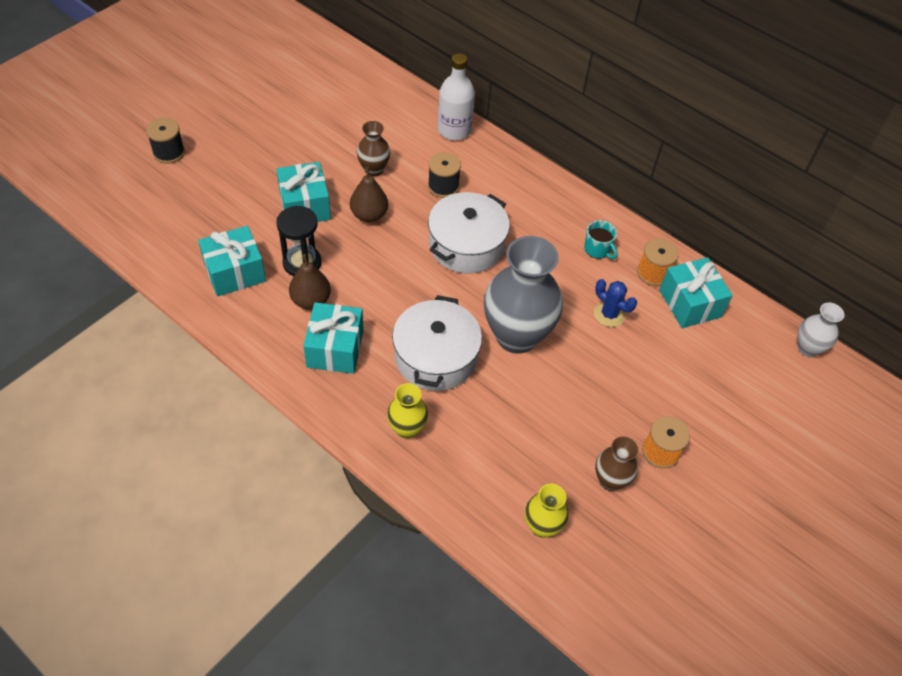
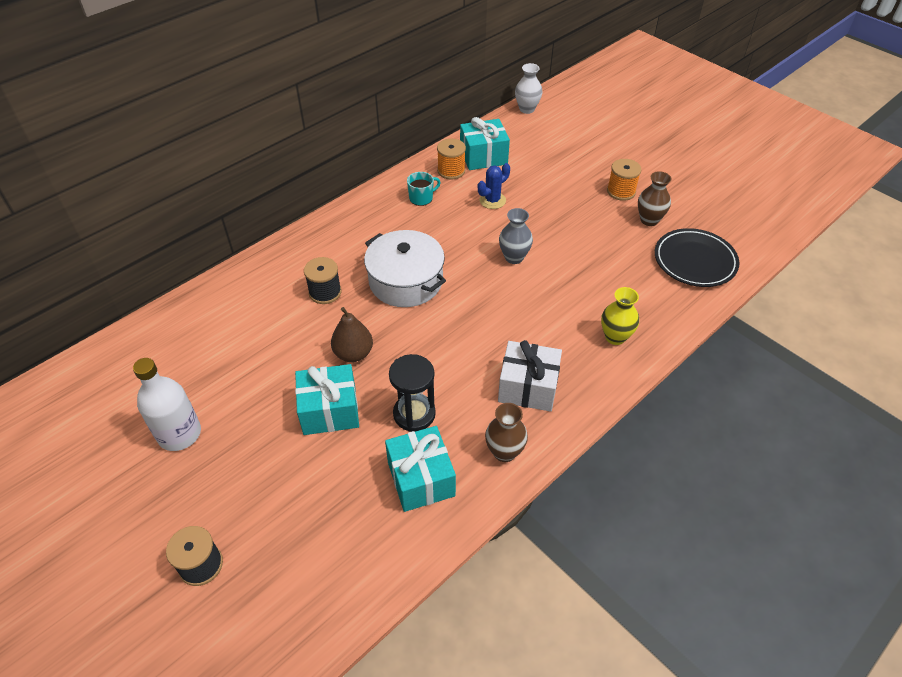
camera: 80 degrees left, 5 degrees down
(311, 300) = (466, 406): brown pear -> none
(335, 349) = (528, 387): turquoise gift -> white gift
(373, 169) = (287, 347): brown vase -> brown vase (504, 452)
(435, 357) = (537, 312): white pot -> none
(454, 130) = (245, 278): white bottle -> white bottle (179, 434)
(516, 336) = (514, 257): grey vase -> grey vase, size x0.50
(542, 526) = (694, 261): yellow vase -> black plate

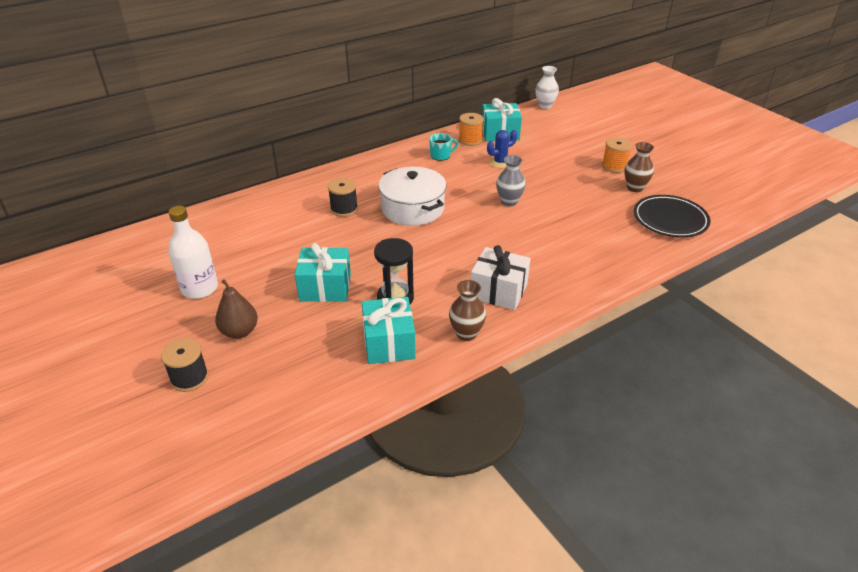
camera: 10 degrees right, 10 degrees down
(353, 353) = (356, 252): brown pear -> brown pear (239, 331)
(615, 337) = (585, 265): yellow vase -> none

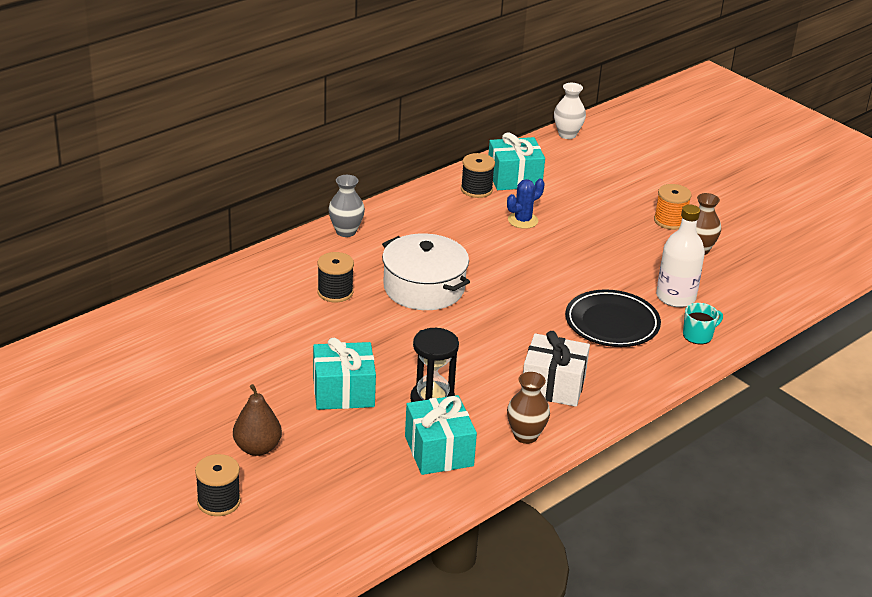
camera: 10 degrees left, 5 degrees down
(200, 288) = (187, 401): white bottle -> white bottle (675, 297)
(441, 155) = (442, 213): turquoise mug -> turquoise mug (698, 335)
(470, 140) = (476, 189): orange spool -> black spool
(509, 202) = (544, 274): grey vase -> grey vase (346, 231)
(670, 220) = (745, 289): black plate -> black plate (612, 323)

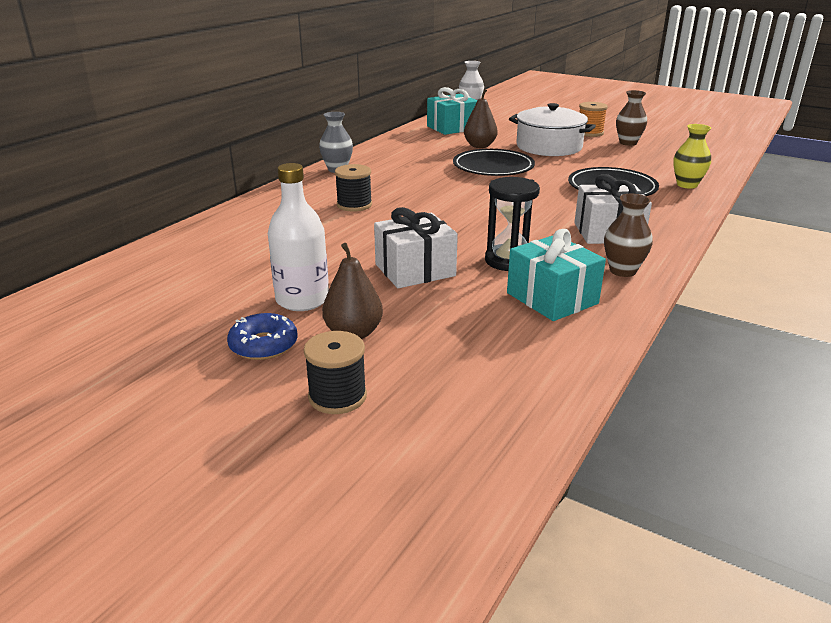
camera: 15 degrees left, 5 degrees down
(185, 443) = (263, 345): none -> blue donut
(343, 392) = (415, 270): turquoise gift -> white gift
(424, 288) = (433, 191): white pot -> white pot (549, 147)
(476, 189) = (428, 136): black spool -> none
(511, 262) = (493, 167): none -> black plate
(523, 220) = (480, 146): blue cactus -> brown pear
(675, 297) = (642, 168): white bottle -> white bottle (302, 300)
(698, 335) = (687, 185): turquoise mug -> yellow vase

